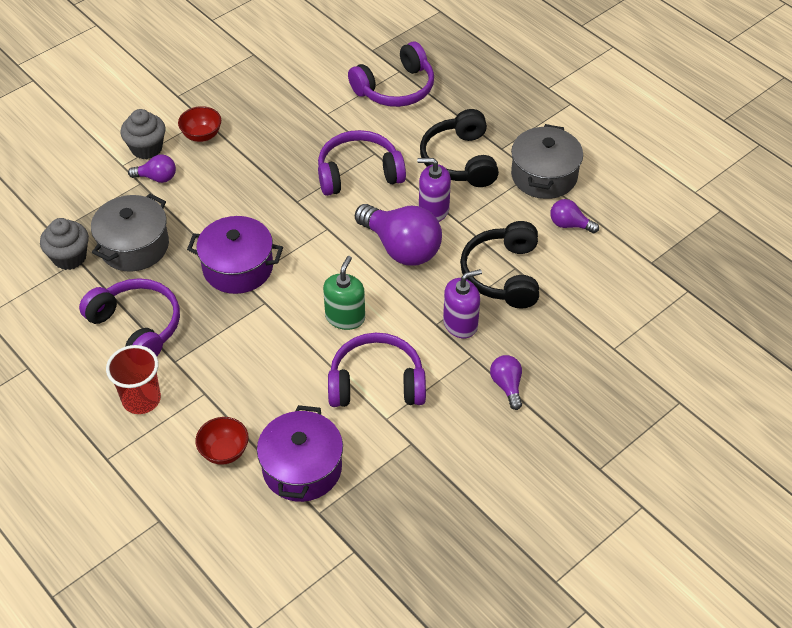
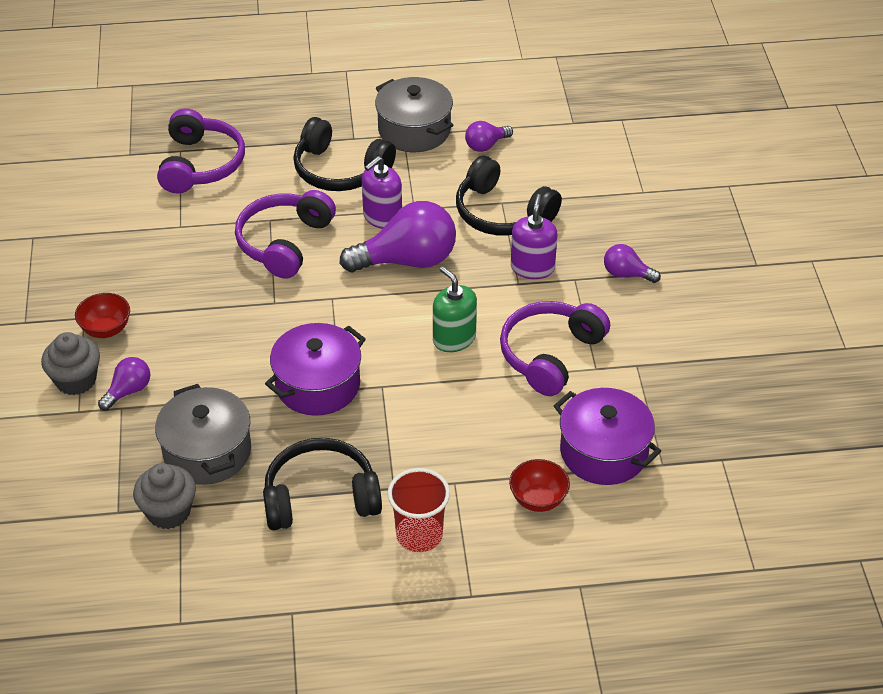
camera: 55 degrees left, 5 degrees down
(137, 327) = (320, 497): purple headphones -> black headphones

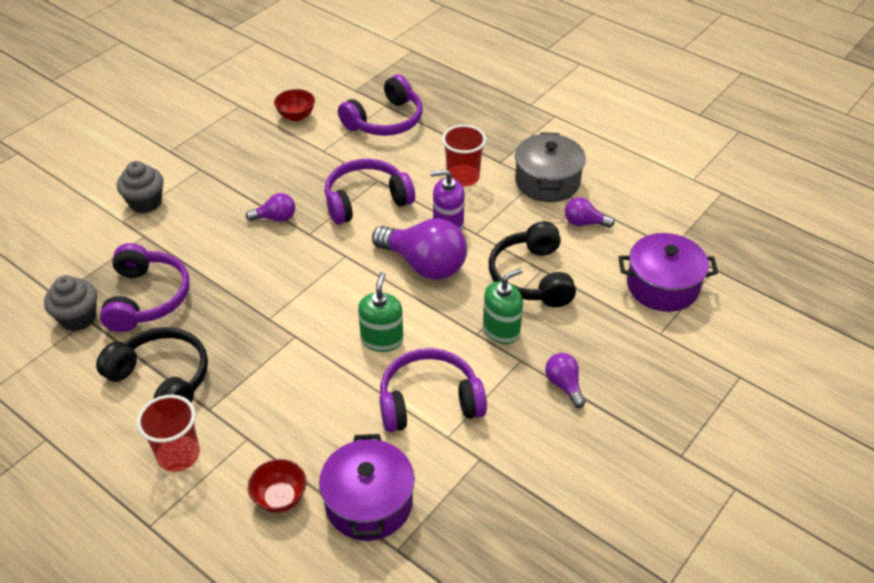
camera: 45 degrees right, 0 degrees up
(106, 329) = (200, 184): red bowl -> red bowl (296, 116)
(128, 391) = (160, 229): purple light bulb -> purple light bulb (275, 218)
(207, 452) = (146, 298): grey pot -> purple headphones
(317, 385) = (260, 305): purple pot -> purple pot (662, 286)
(340, 170) = (463, 177): black headphones -> red cup
(532, 267) = (501, 330): purple soap dispenser -> green soap dispenser

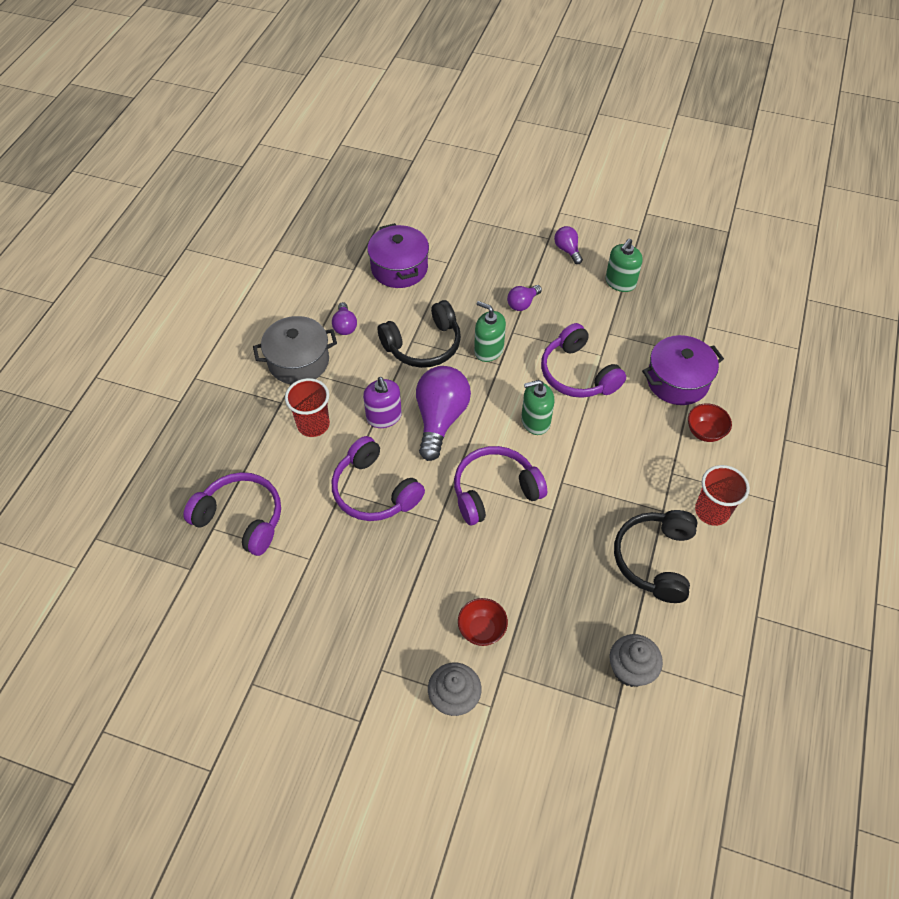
camera: 110 degrees left, 10 degrees up
(146, 298) = (578, 621): purple headphones -> purple headphones (495, 491)
(275, 218) = (428, 558): purple light bulb -> purple light bulb (567, 250)
(296, 116) = (256, 610): red bowl -> red bowl (482, 629)
(566, 509) = (620, 282): none -> green soap dispenser

